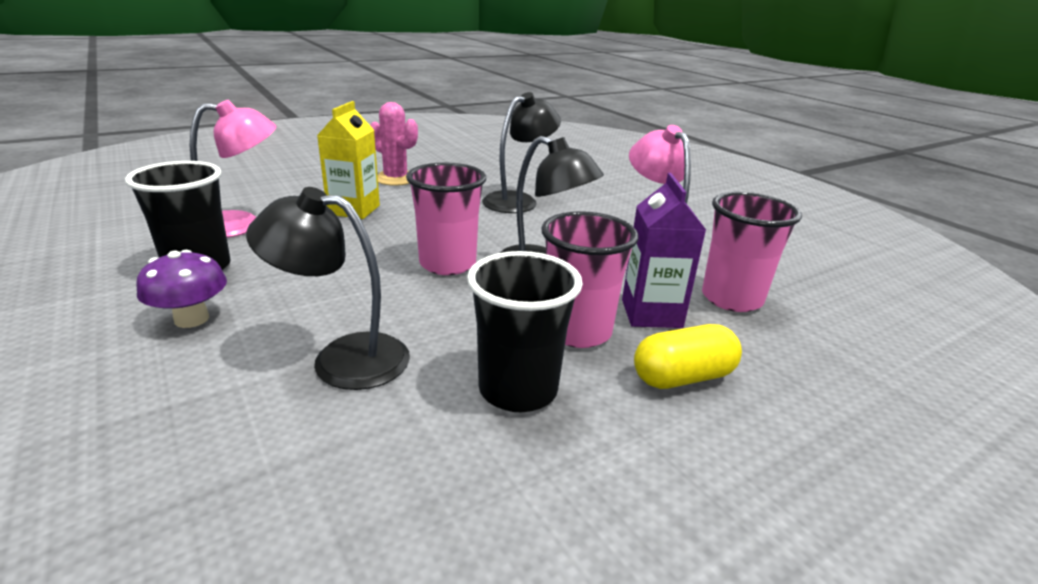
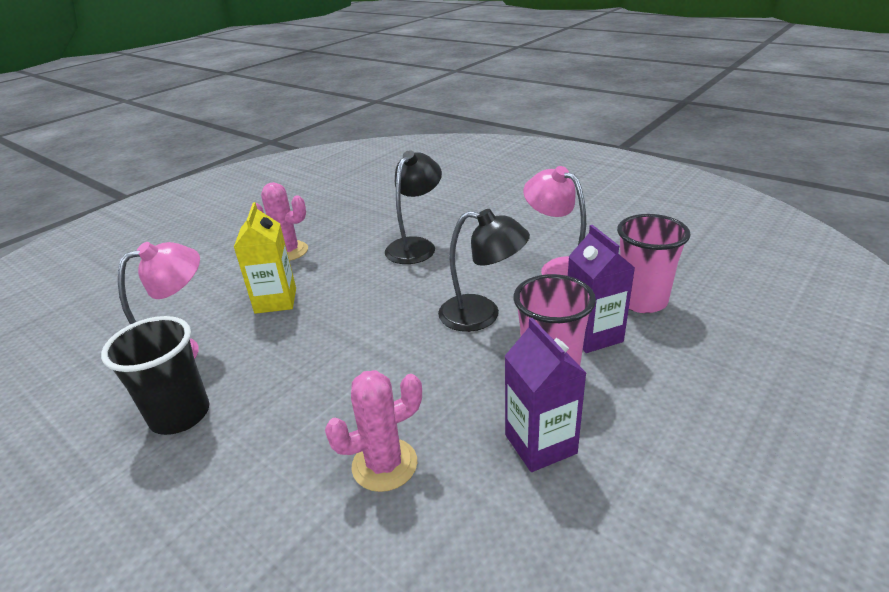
camera: 15 degrees left, 5 degrees up
(192, 319) = (221, 472): purple mushroom -> none
(342, 358) = (384, 465): black lamp -> pink cactus
(447, 264) = (403, 336): pink cup -> none
(518, 390) = (540, 444): black cup -> purple carton
(682, 377) = (648, 389): yellow capsule -> none

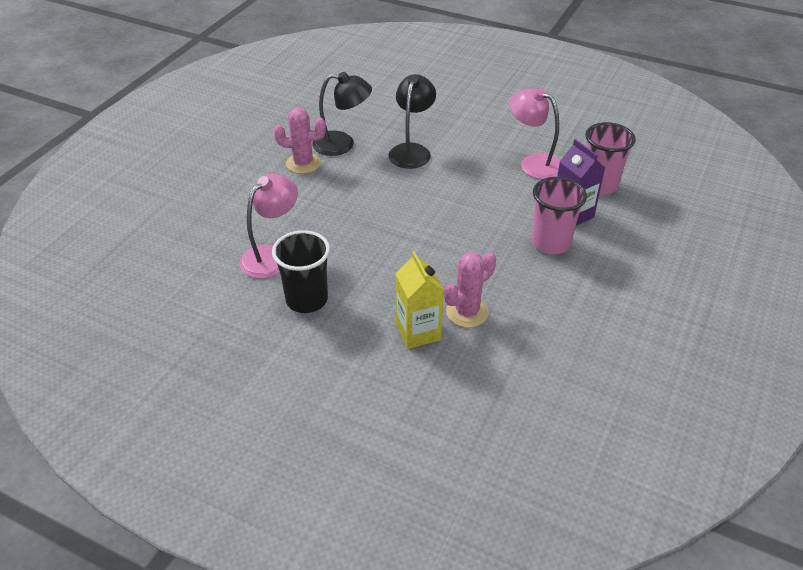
camera: 15 degrees left, 10 degrees up
(276, 301) = (321, 208): yellow carton -> yellow carton (418, 332)
(482, 315) = (489, 206): black lamp -> black lamp (342, 144)
(540, 444) = (559, 288): purple carton -> none

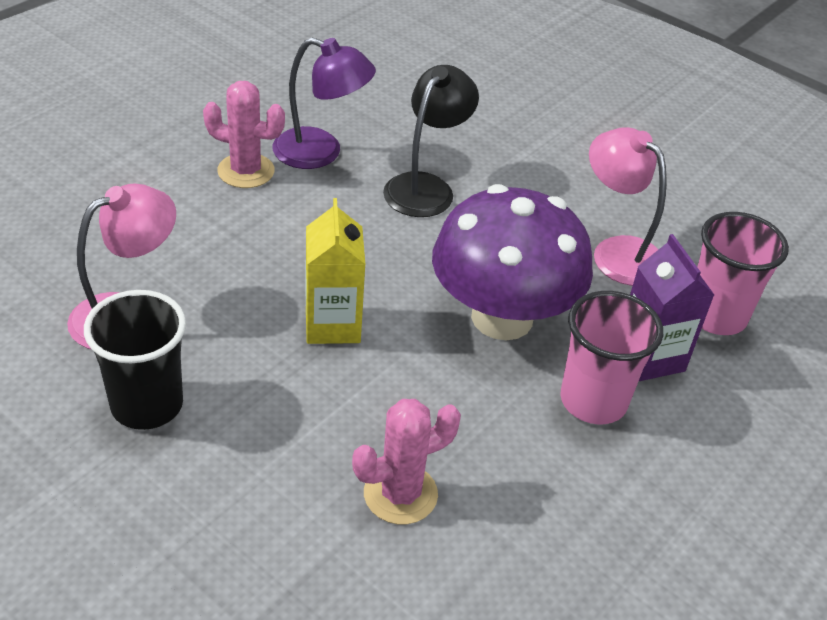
camera: 10 degrees right, 0 degrees up
(342, 144) = (321, 153): black lamp -> purple lamp
(418, 332) = (303, 510): yellow carton -> yellow carton (332, 324)
(484, 211) = (502, 317): none -> purple mushroom

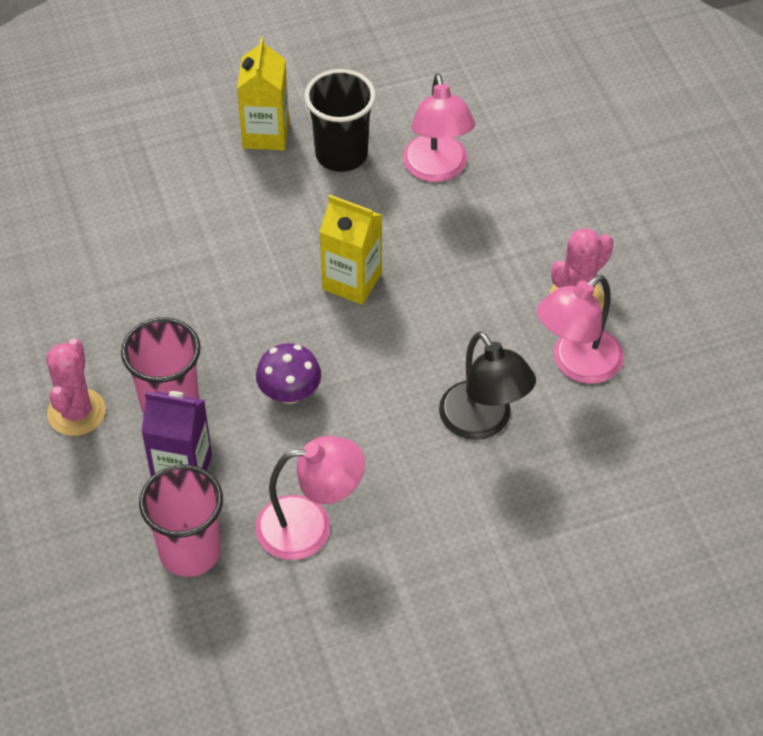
camera: 125 degrees right, 10 degrees up
(149, 495) = (266, 134): none -> yellow carton
(321, 153) = (577, 364): purple lamp -> pink lamp
(400, 494) = (176, 252): pink cactus -> pink cactus (76, 412)
(502, 317) = (289, 393): purple mushroom -> purple mushroom, size x0.46

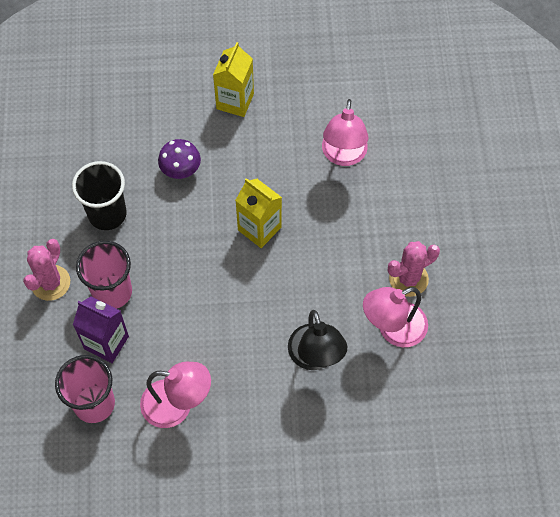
camera: 15 degrees right, 10 degrees up
(289, 393) = (193, 303): purple mushroom -> purple mushroom (181, 170)
(341, 154) = (281, 129): black cup -> black cup (107, 214)

